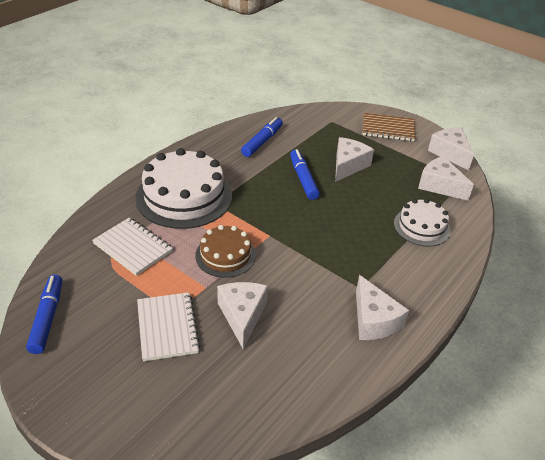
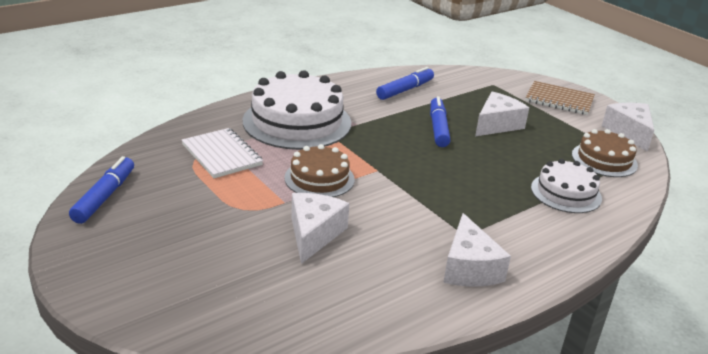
camera: 15 degrees right, 10 degrees down
(167, 327) = (226, 228): white notebook -> none
(440, 186) = (604, 160): white cheese -> brown cake

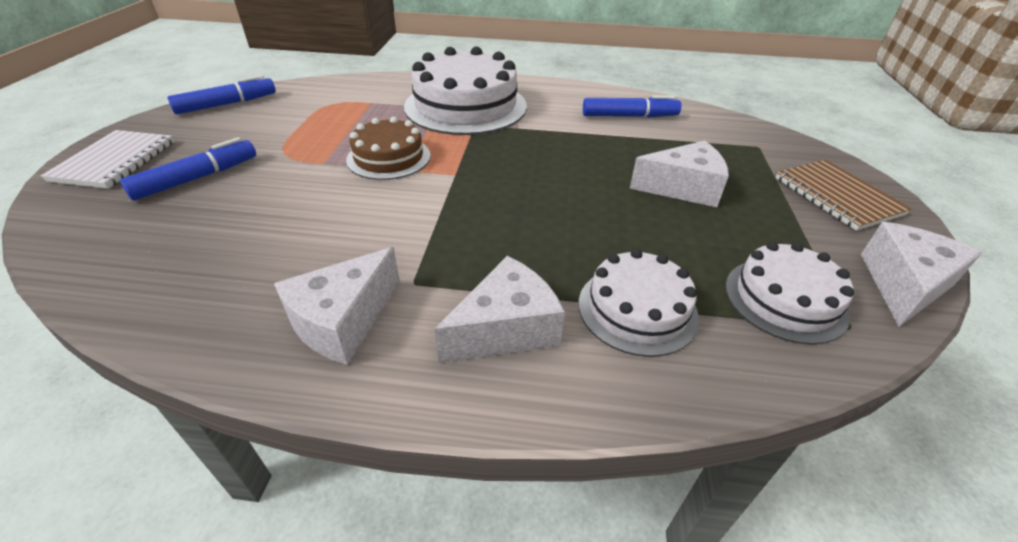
camera: 45 degrees right, 10 degrees up
(222, 155) = (356, 108): white notebook -> white notebook (115, 161)
(314, 234) = (286, 200): white cheese -> white cheese (505, 328)
(438, 128) = (598, 163): blue marker -> blue marker (197, 178)
(604, 160) = (785, 299): brown cake -> white cake

